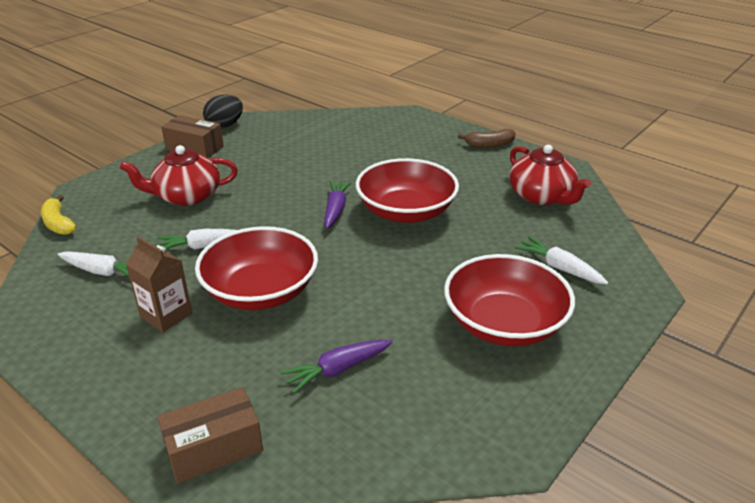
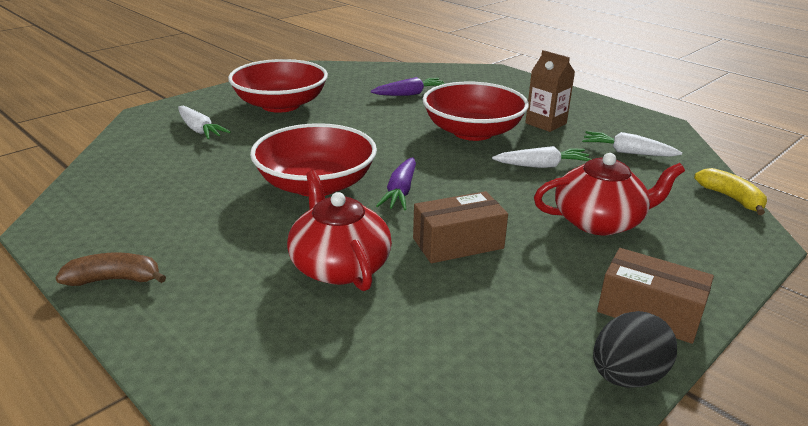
camera: 175 degrees left, 5 degrees down
(214, 448) = (481, 76): brown box -> brown box (458, 243)
(542, 196) = (135, 191): red teapot -> red teapot (339, 266)

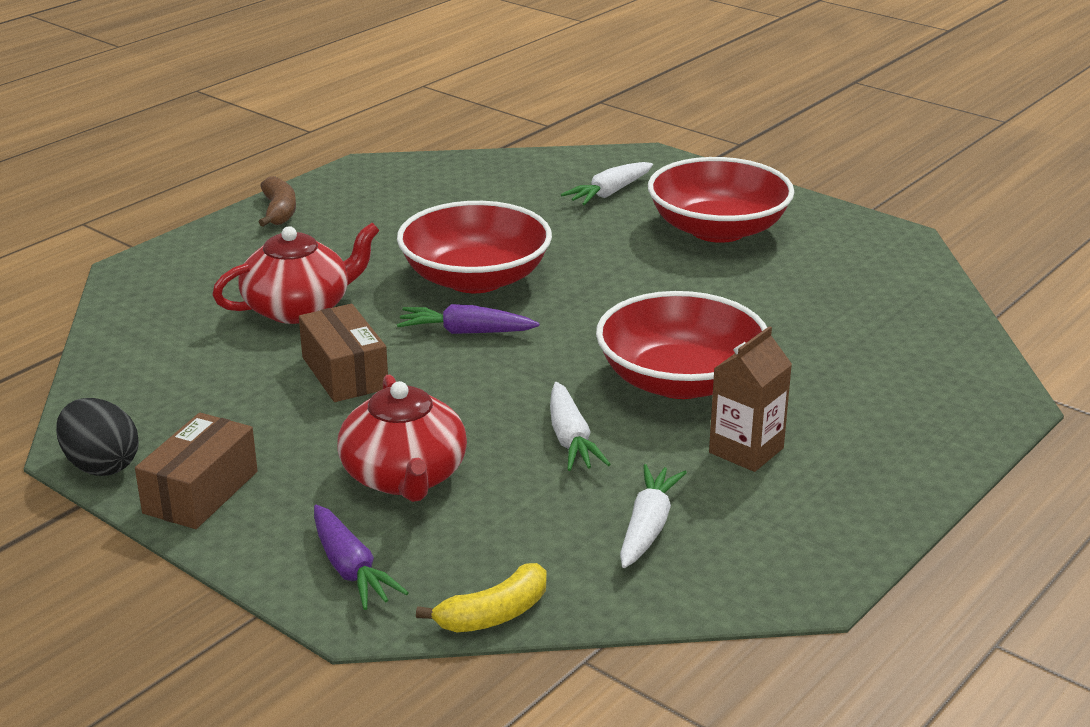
camera: 85 degrees right, 0 degrees up
(410, 94) = (819, 322): purple carrot -> purple carrot (350, 569)

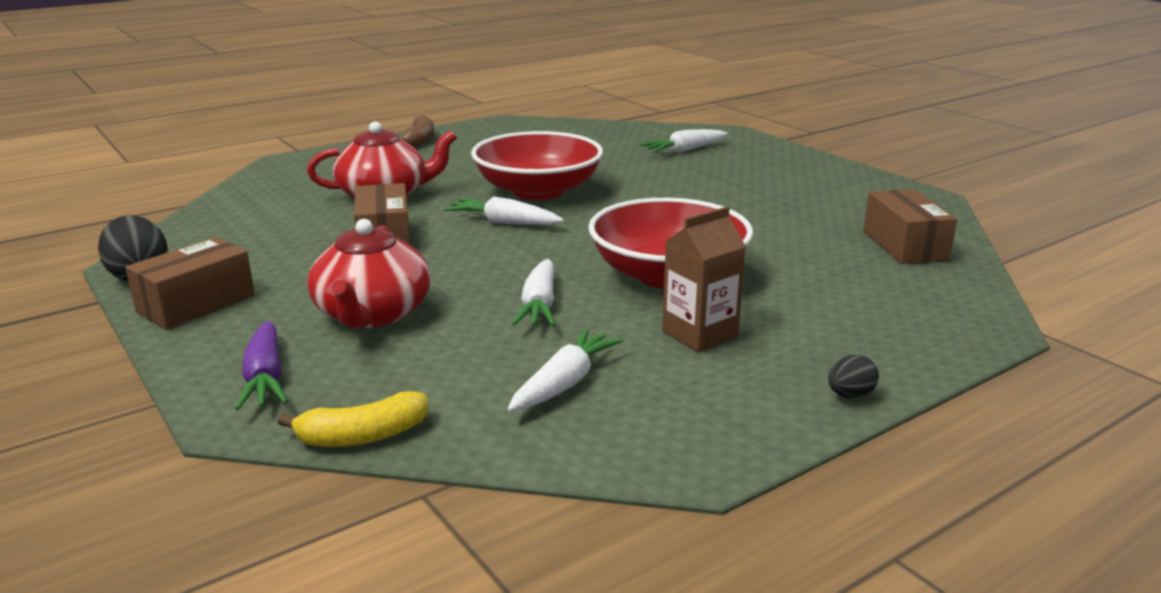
camera: 15 degrees right, 5 degrees down
(466, 332) = (504, 223): purple carrot -> white carrot
(718, 229) = (763, 179): red bowl -> none
(898, 308) = (904, 245): none -> brown box
(909, 497) = (850, 395): none -> black egg

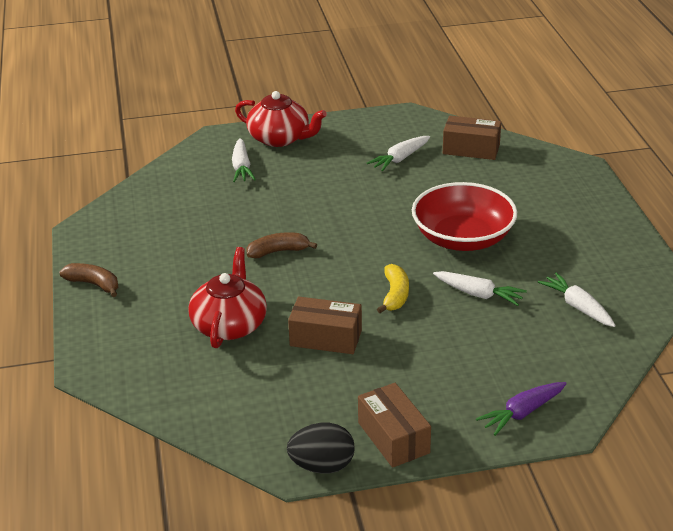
camera: 65 degrees left, 10 degrees up
(265, 378) = (522, 413): purple carrot -> purple carrot turned 135 degrees clockwise
(362, 436) = (604, 383): yellow banana -> yellow banana (395, 295)
(372, 314) = (455, 361): red teapot -> red teapot (280, 138)
(504, 223) = (333, 280): white carrot -> white carrot (400, 159)
(538, 191) = (278, 251): red bowl -> brown banana
(699, 334) = (544, 250): brown carton -> none
(850, 395) = (627, 227): black egg -> none

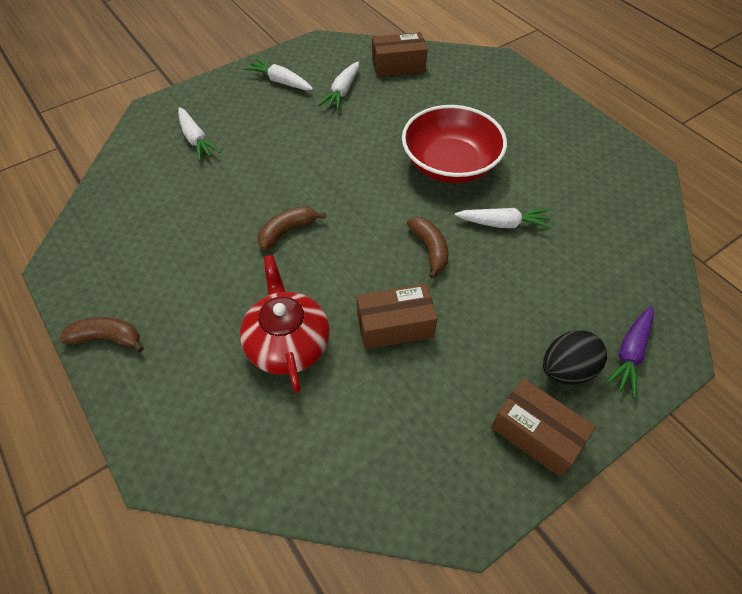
camera: 25 degrees left, 20 degrees up
(280, 138) = (216, 96): red teapot -> none
(322, 466) = (491, 505): black egg -> black egg (566, 370)
(395, 295) = (429, 249): yellow banana -> brown banana
(578, 307) = (594, 210): white carrot -> white carrot (280, 81)

